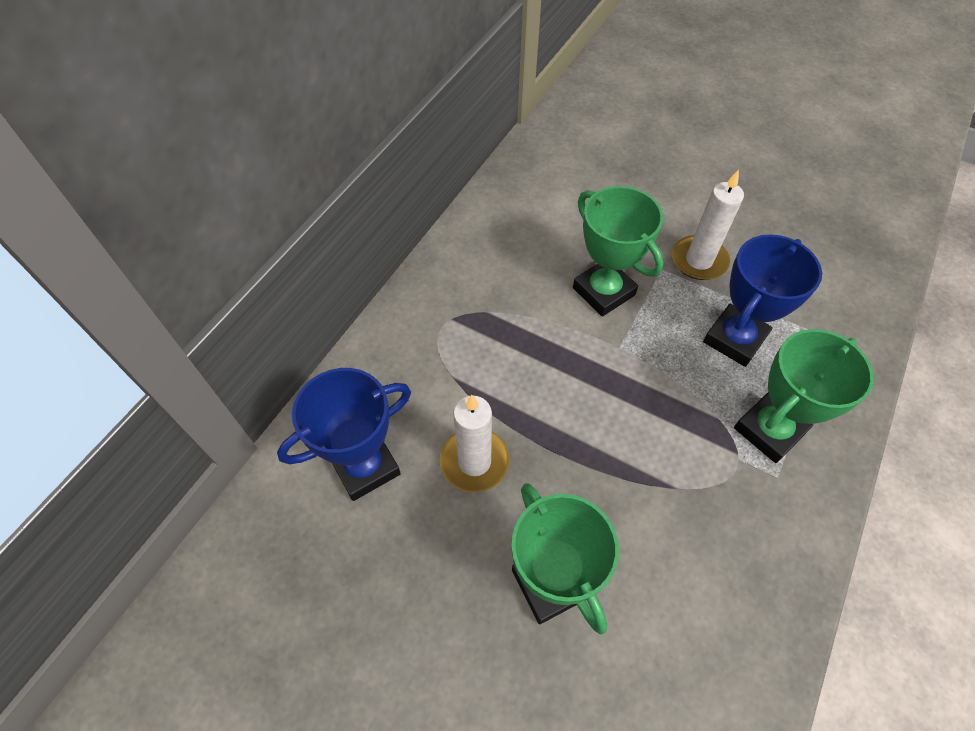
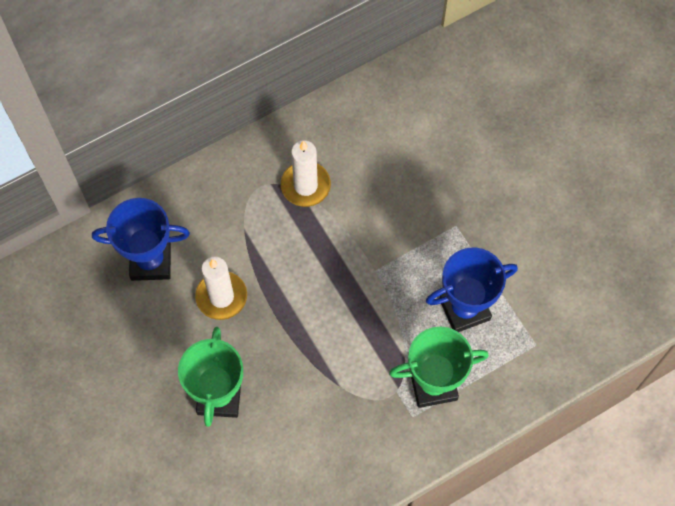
camera: 30 degrees right, 10 degrees up
(603, 291) = (396, 220): green trophy -> none
(699, 260) = (490, 233): white candle -> white candle (305, 185)

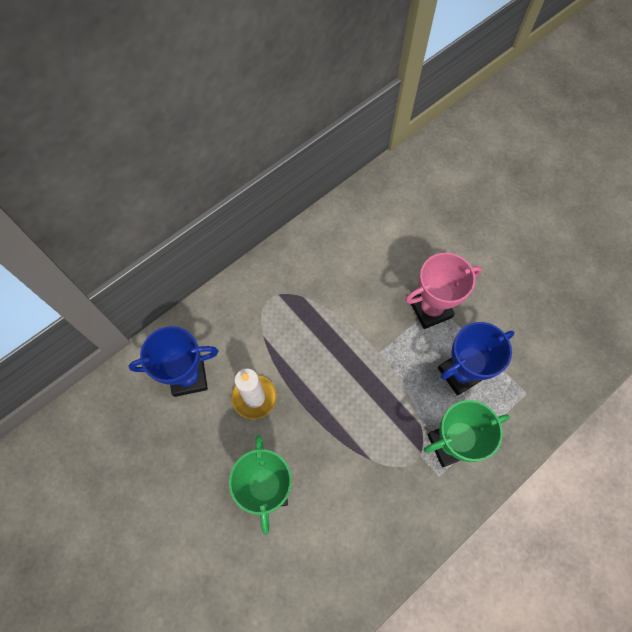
camera: 10 degrees left, 0 degrees up
(305, 185) = (307, 291): white candle -> none
(447, 231) = (431, 310): none -> pink trophy

